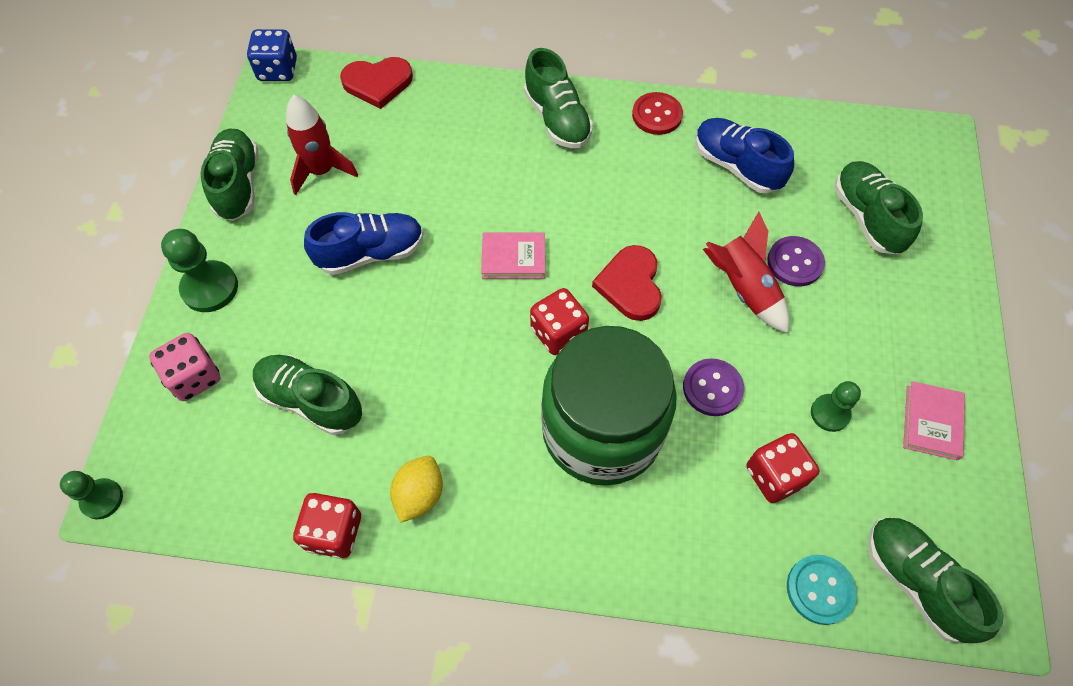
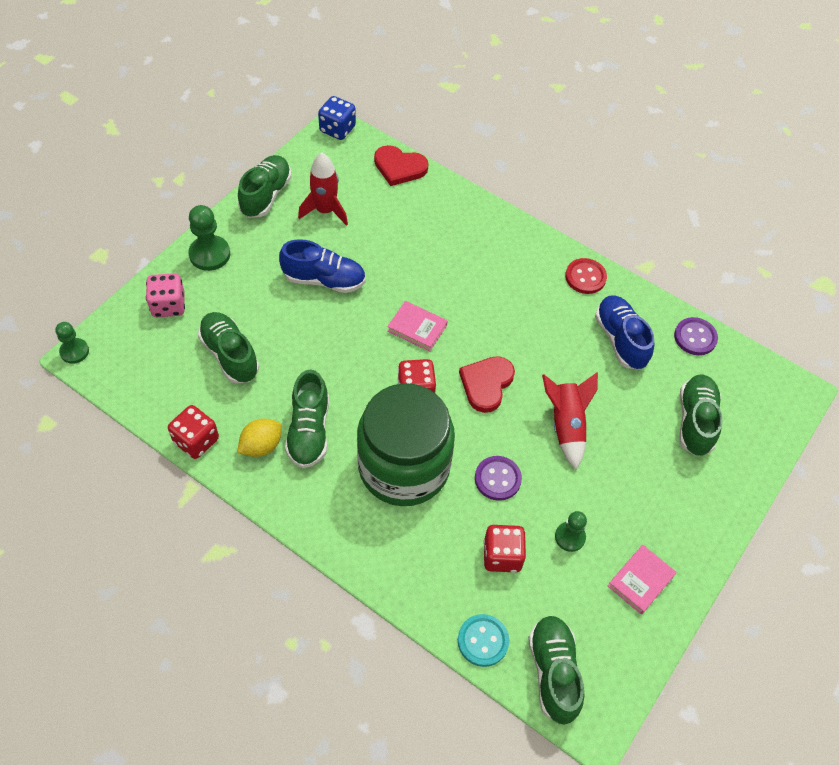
camera: 25 degrees right, 5 degrees down
(557, 119) = (510, 247): green shoe -> green shoe (309, 431)
(795, 262) = (617, 426): purple button -> purple button (695, 337)

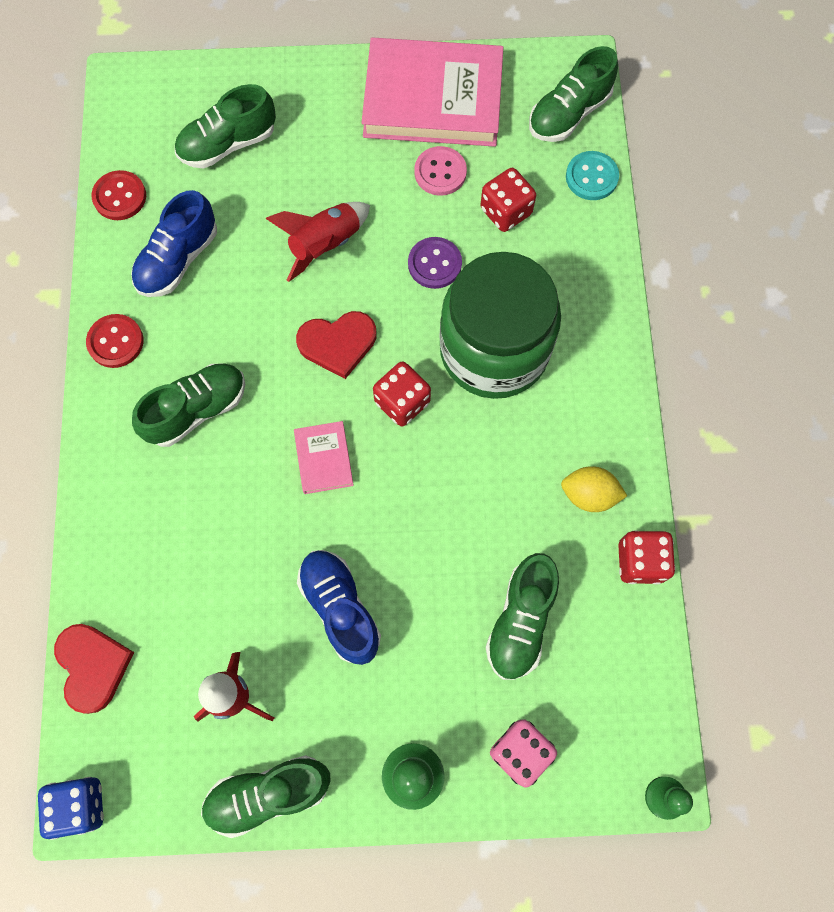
camera: 125 degrees left, 15 degrees up
(309, 431) = (534, 464): green shoe -> green shoe (197, 410)
(570, 537) = (440, 172): green pawn -> pink button
(641, 581) = (433, 99): pink book -> pink book, size x2.28
(695, 337) = (120, 197): purple button -> red button

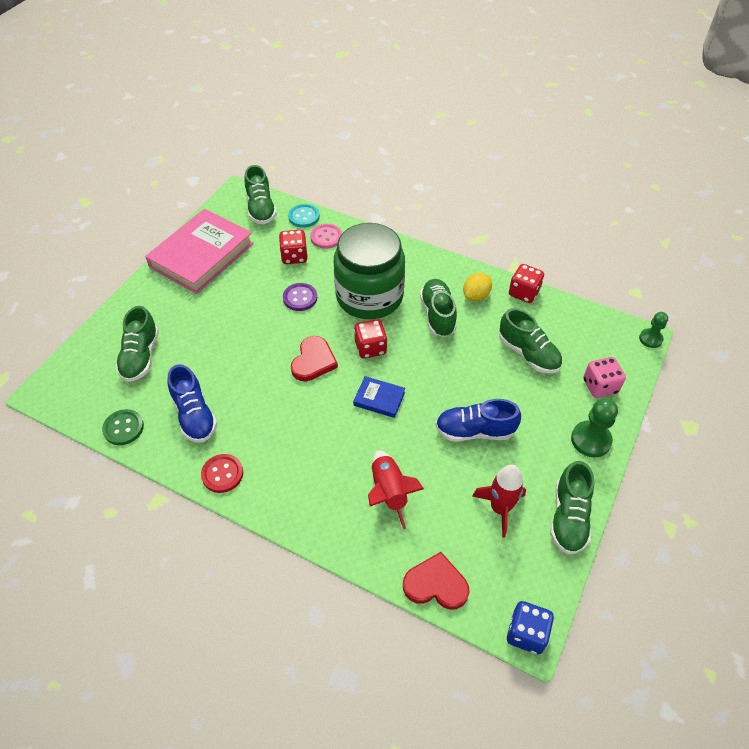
camera: 60 degrees left, 20 degrees down
(120, 197) = (123, 428): red button -> green button
(197, 410) = (302, 449): green shoe -> green shoe (437, 315)
(323, 459) = (379, 399): pink book -> blue book
(325, 245) = (247, 339): red rocket -> red rocket (389, 492)
(440, 172) = (248, 271): pink button -> pink button (326, 237)

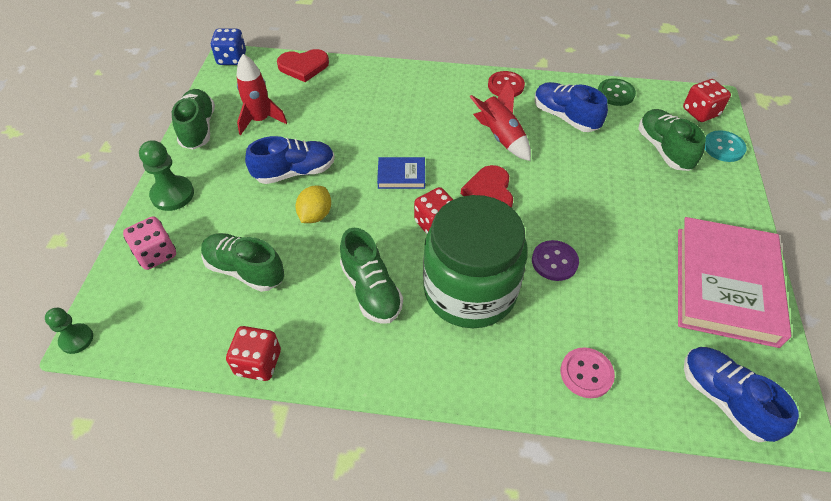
camera: 160 degrees right, 0 degrees up
(261, 209) = (724, 399): green shoe -> blue shoe
(294, 256) = (606, 322): red dice -> red dice (700, 112)
(304, 217) = (648, 405): turquoise button -> turquoise button (723, 147)
(389, 492) = (360, 108): red rocket -> red rocket (500, 137)
(476, 296) = (327, 336): yellow lemon -> yellow lemon (315, 215)

